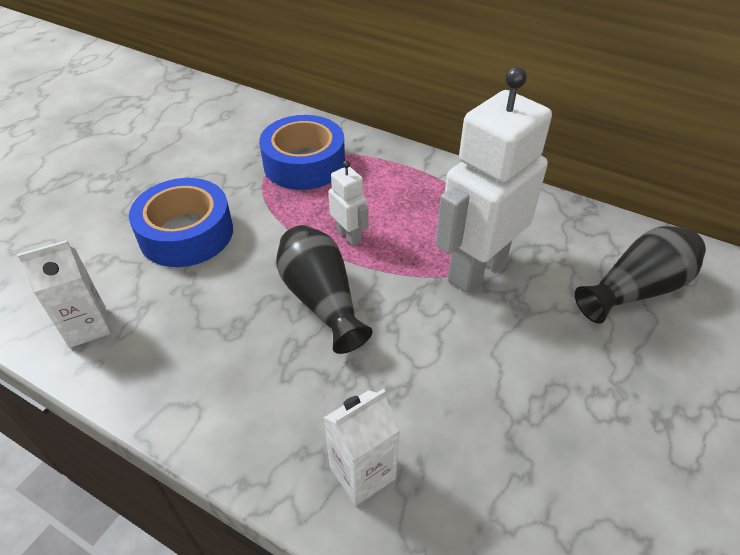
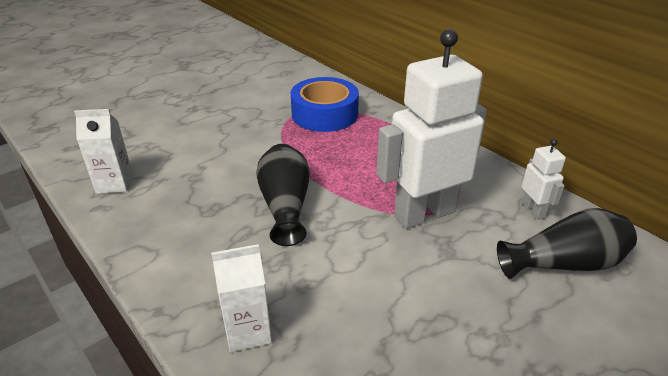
camera: 20 degrees right, 10 degrees down
(186, 233) = (213, 141): blue tape -> none
(349, 236) = (331, 168): white robot -> white robot (533, 211)

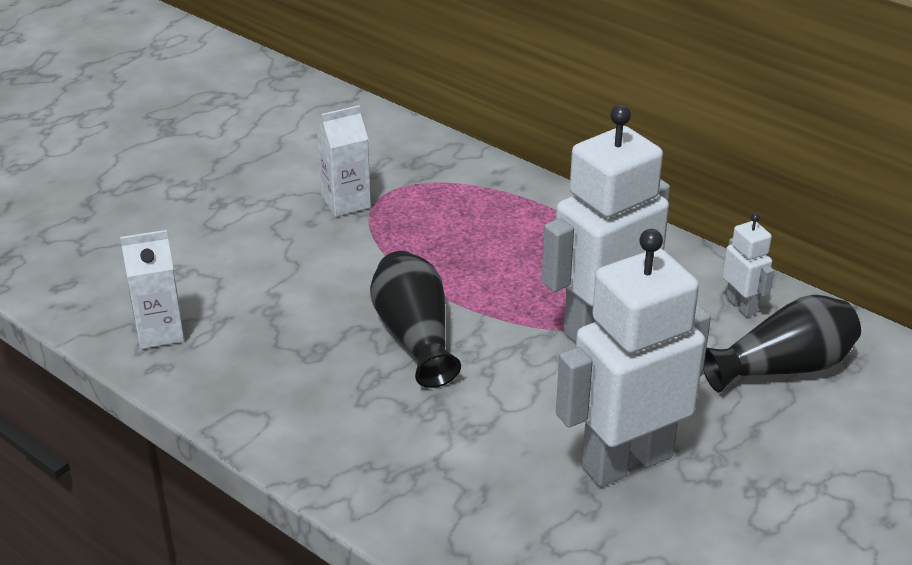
camera: 10 degrees left, 0 degrees up
(248, 331) = (423, 489): white carton -> white carton (346, 202)
(324, 114) = (425, 192): blue tape -> none
(422, 330) = (626, 461): none -> white robot

